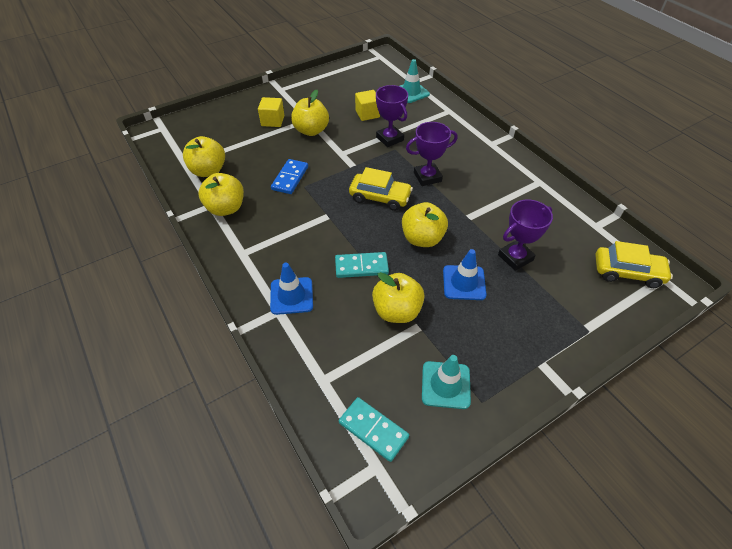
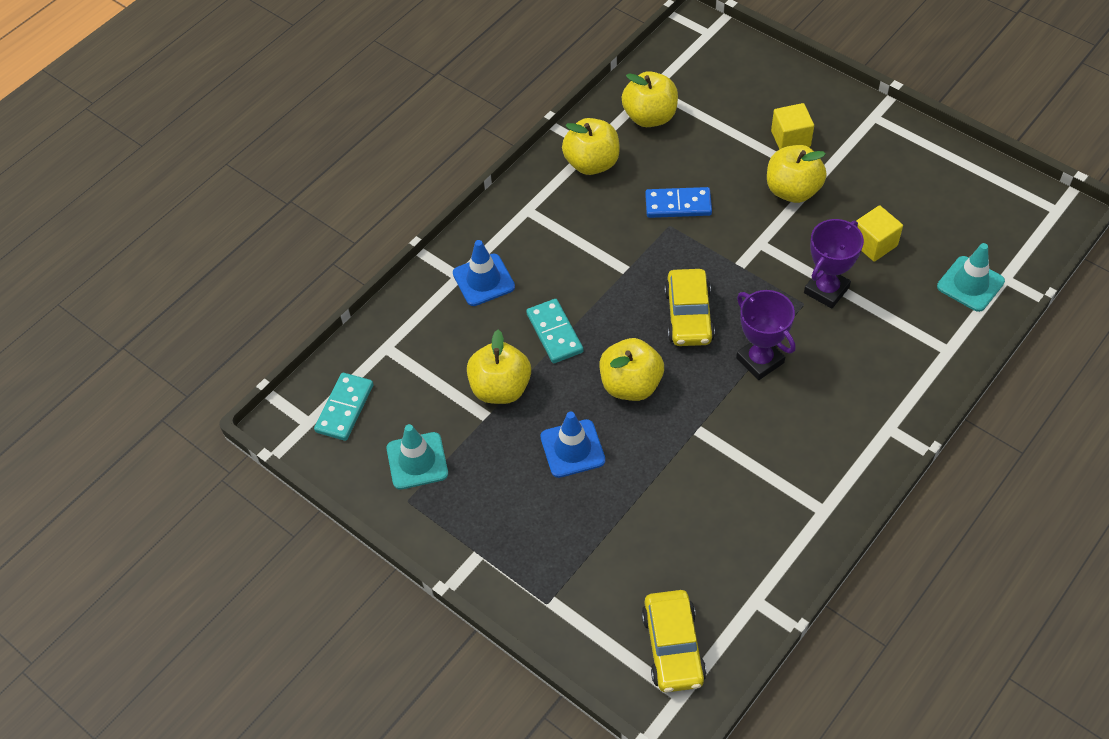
camera: 75 degrees right, 5 degrees up
(515, 257) = (642, 501): purple trophy -> none

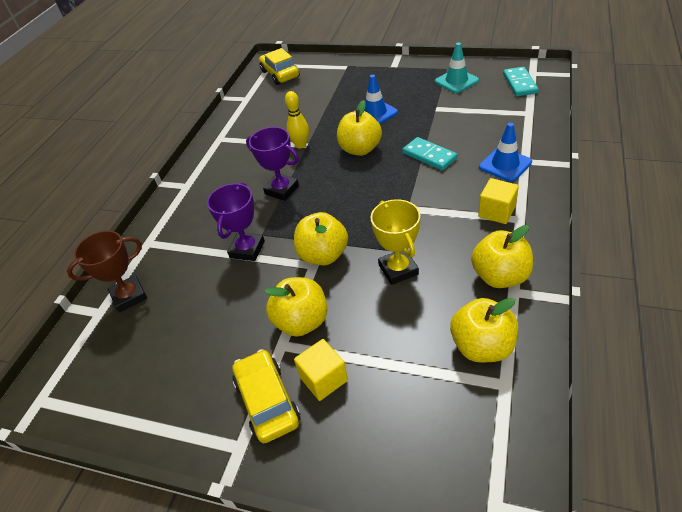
camera: 160 degrees right, 10 degrees down
(500, 388) = (439, 121): yellow apple -> yellow apple (323, 255)
(678, 205) = (398, 269): blue domino -> yellow trophy
(689, 316) = (344, 197): yellow car -> yellow car (267, 401)
(706, 433) = (301, 145): none -> yellow bowling pin
(874, 244) = (215, 300): yellow cube -> yellow cube (496, 212)
(970, 284) = (129, 296): turquoise traffic cone -> brown trophy

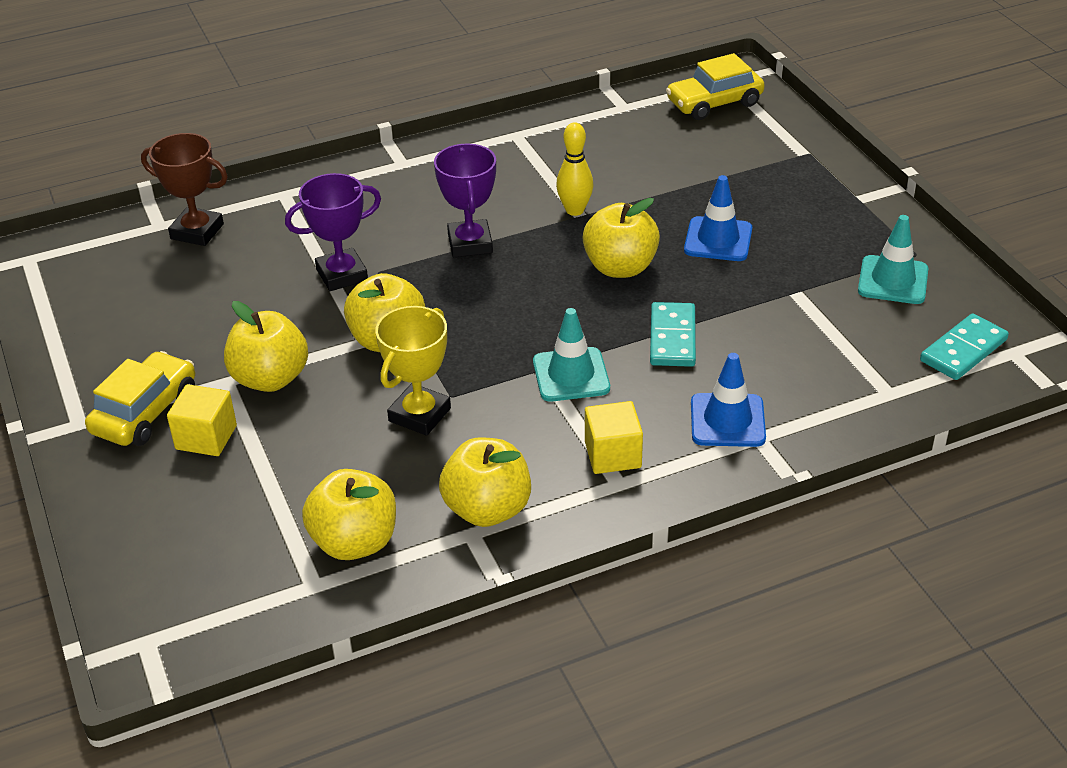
camera: 45 degrees right, 5 degrees down
(280, 74) = (714, 103): yellow car -> yellow car turned 135 degrees counterclockwise
(422, 199) = (571, 375): none -> turquoise traffic cone

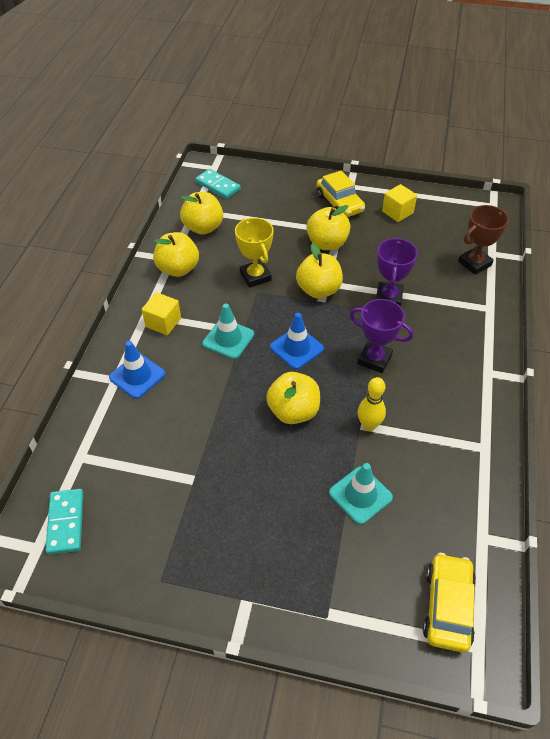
camera: 125 degrees right, 10 degrees up
(206, 437) = (306, 213): yellow cube -> yellow cube (397, 212)
(672, 338) = (214, 395): turquoise domino -> turquoise domino (218, 186)
(718, 240) = (276, 477): blue traffic cone -> blue traffic cone (296, 348)
(893, 280) = (152, 541): turquoise traffic cone -> turquoise traffic cone (360, 495)

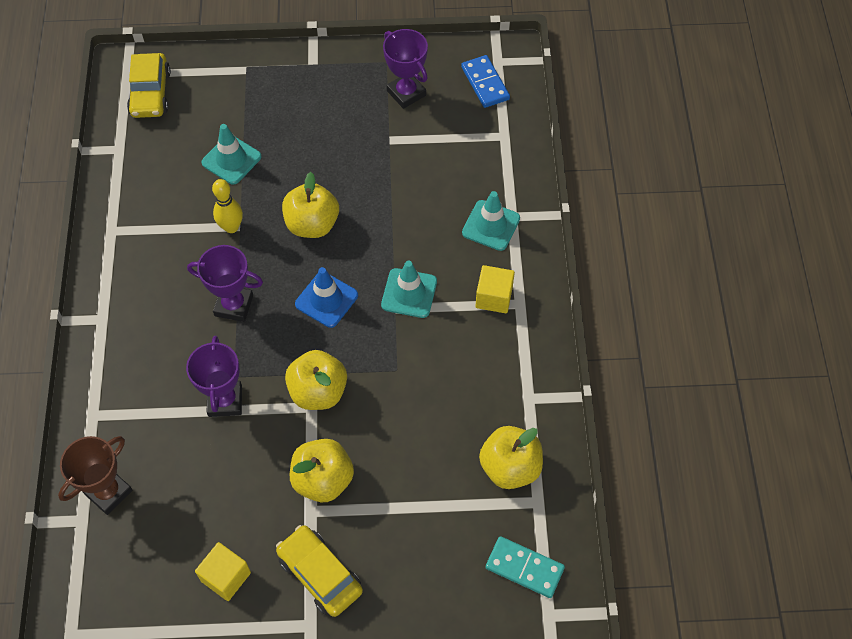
camera: 165 degrees right, 10 degrees up
(65, 522) = (485, 83): turquoise domino -> blue domino
(137, 376) = (491, 225): blue traffic cone -> turquoise traffic cone
(154, 531) = (406, 93): none -> purple trophy
(178, 269) = (512, 382): yellow apple -> none
(255, 276) = (406, 394): yellow trophy -> none

